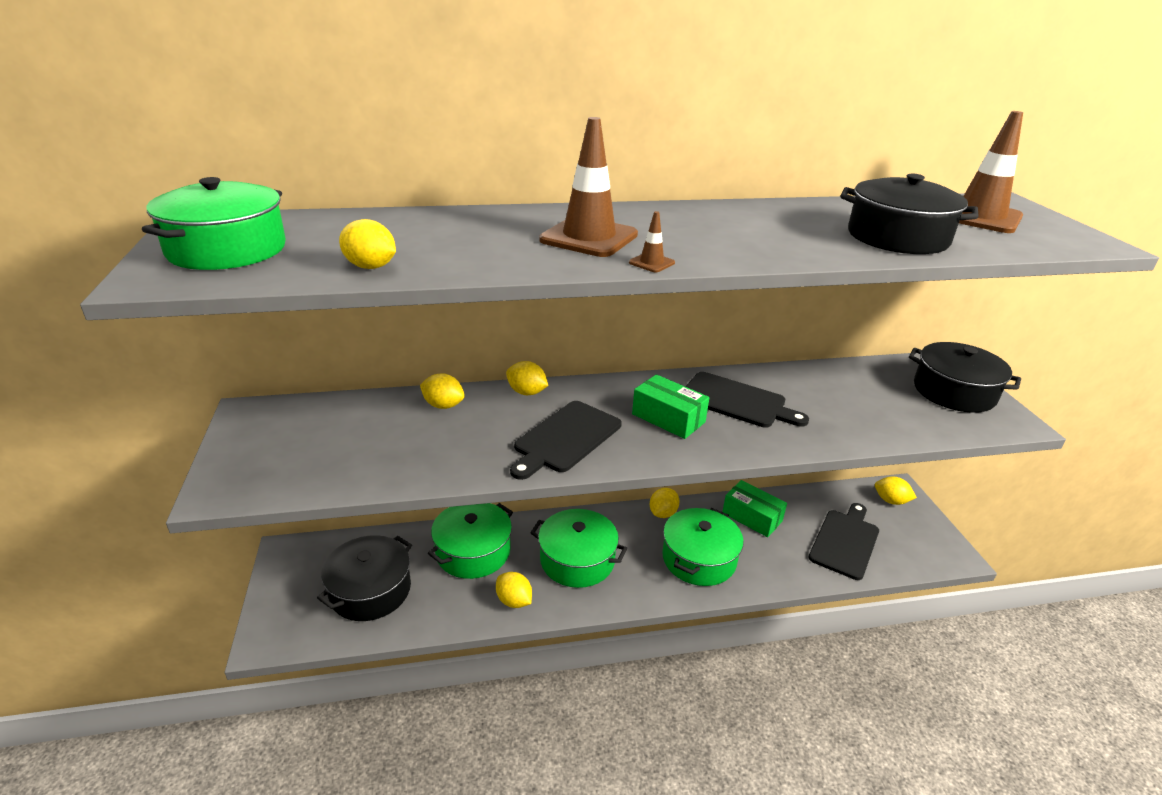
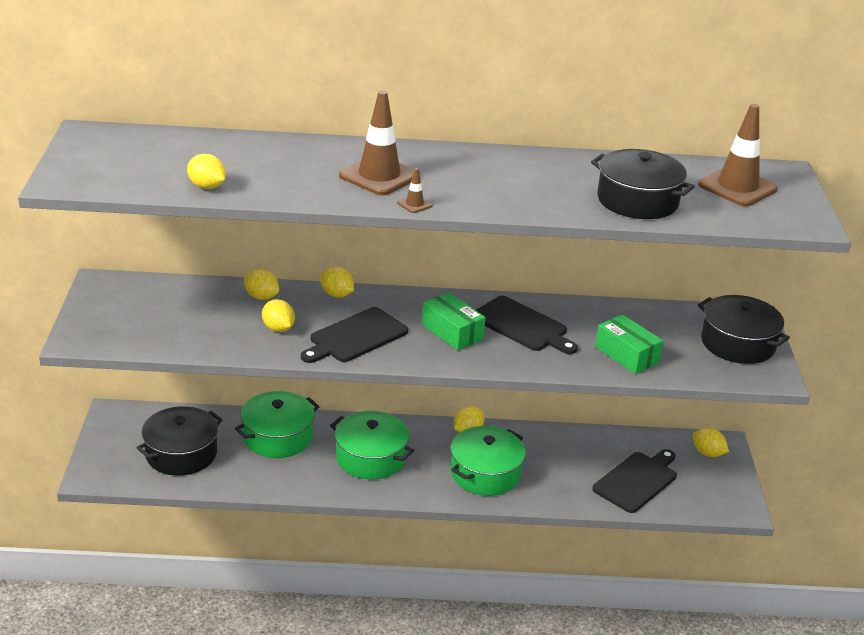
camera: 10 degrees right, 0 degrees up
(227, 250) = (109, 161): green pot -> none
(514, 601) = (303, 480): yellow lemon -> yellow lemon (278, 328)
(752, 517) = (555, 447): green box -> green box (626, 355)

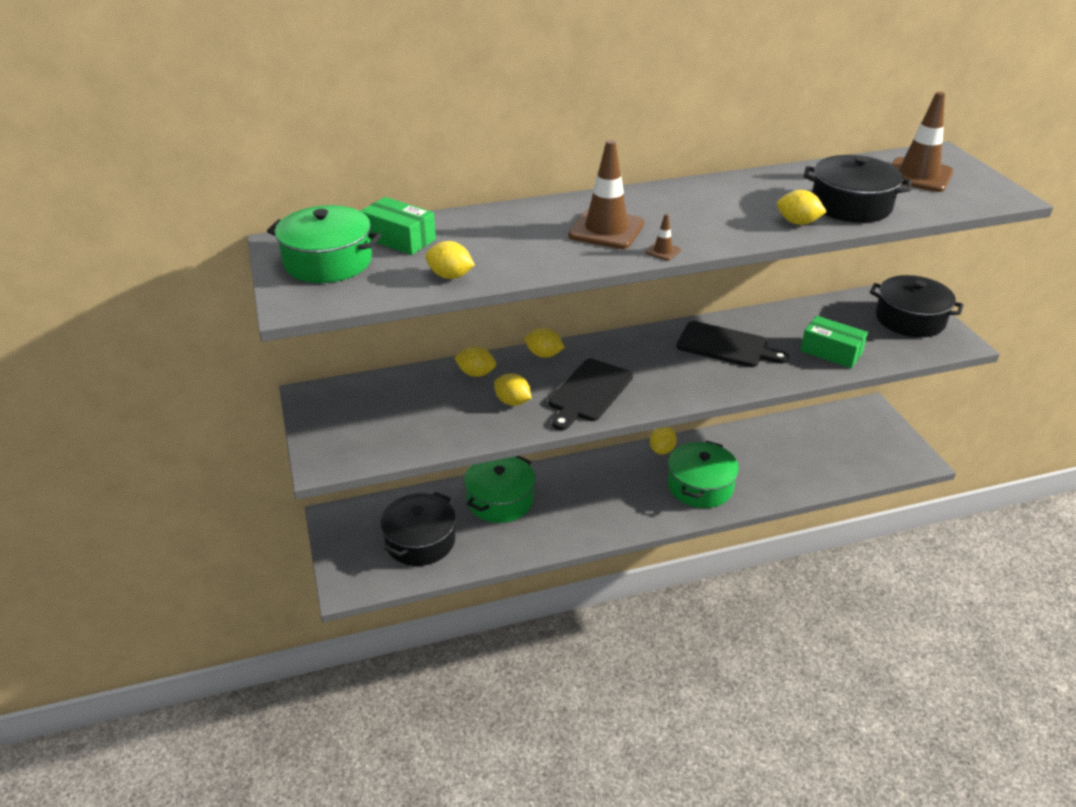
camera: 15 degrees left, 5 degrees up
(371, 457) = (594, 498): green pot -> green pot (328, 262)
(452, 332) = (671, 366): green box -> green box (399, 239)
(637, 480) = (826, 458): black cutting board -> none
(707, 453) = (864, 419): yellow lemon -> yellow lemon (798, 222)

